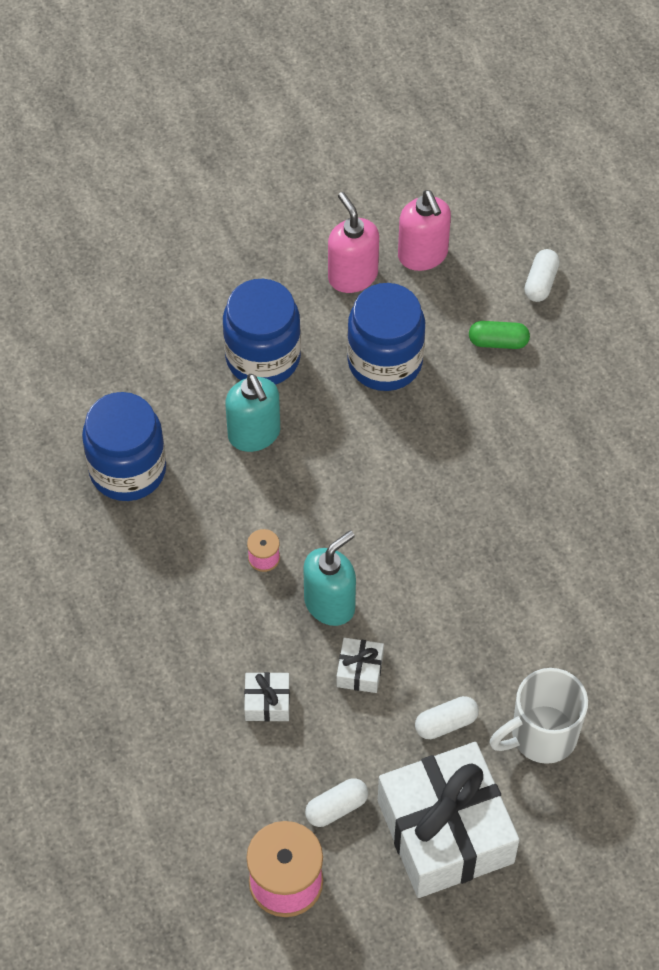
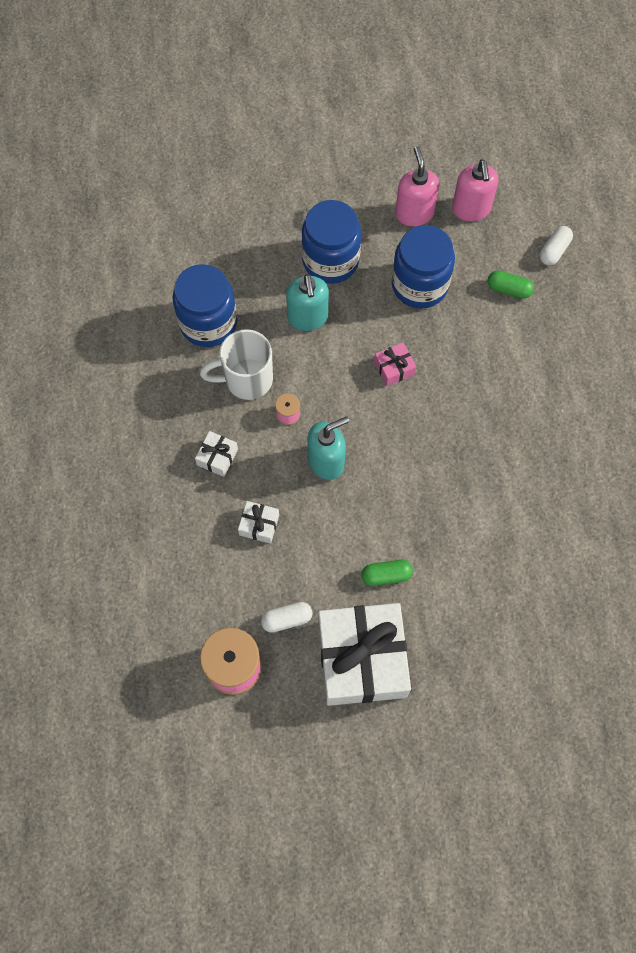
camera: 15 degrees right, 10 degrees up
(360, 670) = (334, 518): white gift -> white gift (217, 457)
(382, 470) = (394, 368): none -> pink gift
(446, 723) = (386, 575): white capsule -> green capsule
(541, 736) = (455, 603): white mug -> white mug (246, 379)

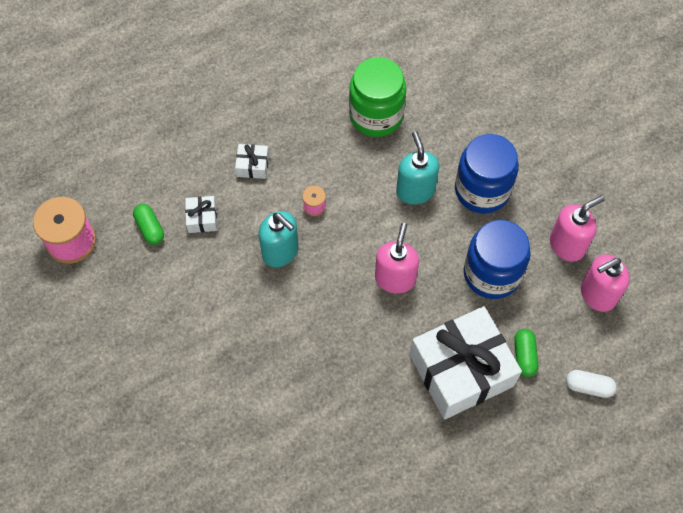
camera: 70 degrees right, 5 degrees down
(208, 322) = (376, 115): blue jar -> green jar
(246, 379) = (334, 163): white mug -> none
(287, 619) = (124, 268): white capsule -> none
(307, 317) = (415, 191): turquoise soap dispenser -> turquoise soap dispenser turned 105 degrees clockwise
(362, 659) = (106, 340): white gift -> white gift (461, 370)
(386, 575) = (189, 335): green capsule -> green capsule (150, 228)
(394, 368) = (395, 278): pink gift -> pink soap dispenser

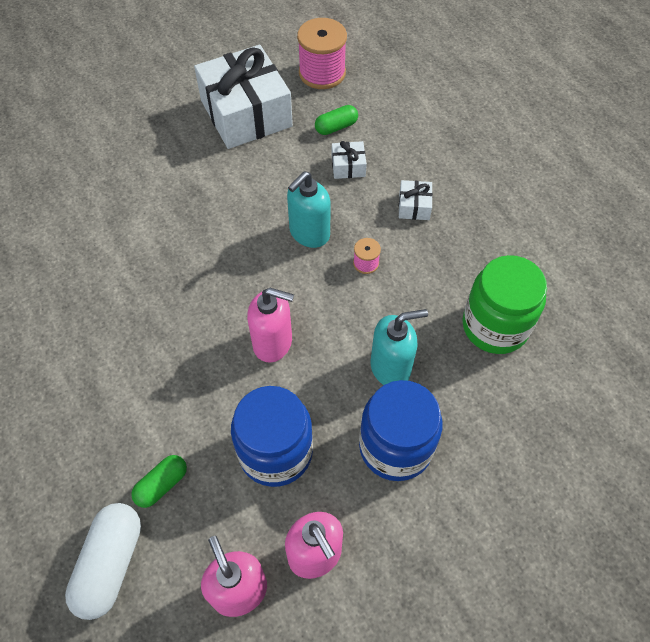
camera: 90 degrees right, 5 degrees down
(461, 370) = (152, 410): white gift -> white gift (246, 113)
(524, 356) = (162, 484): green capsule -> green capsule turned 45 degrees counterclockwise
(588, 386) = (110, 564): white capsule -> white capsule, size x1.69

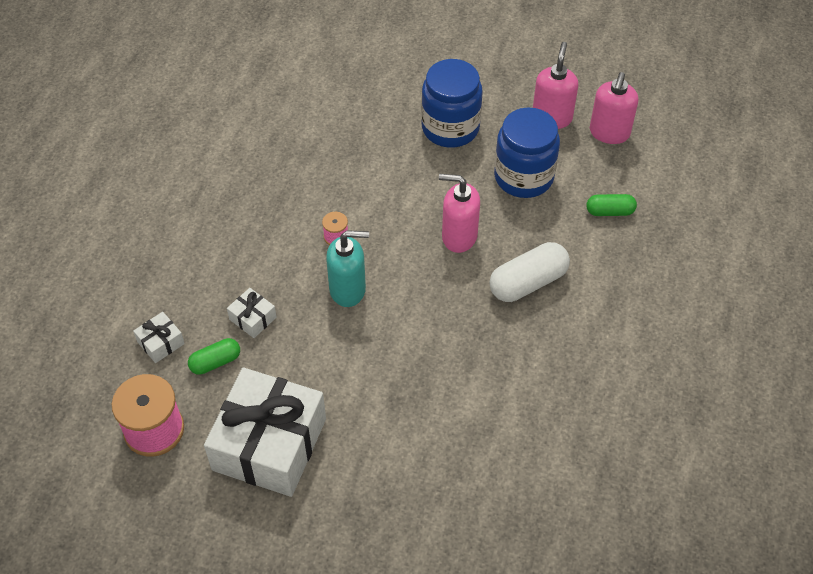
camera: 135 degrees left, 5 degrees down
(110, 564) = (673, 195): white capsule -> white capsule (528, 282)
(273, 343) = (459, 236): pink soap dispenser -> pink soap dispenser turned 45 degrees counterclockwise
(336, 127) = (215, 362): green capsule -> green capsule turned 45 degrees counterclockwise
(391, 367) = (401, 166): turquoise soap dispenser -> none
(414, 206) = (250, 247): white gift -> white gift (161, 343)
(495, 326) = (308, 137): green jar -> none

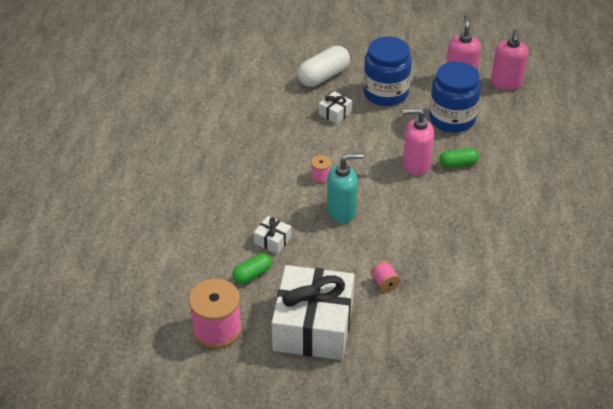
camera: 10 degrees left, 10 degrees down
(161, 343) = (204, 267): white gift -> white gift (335, 113)
(372, 399) = (384, 283): none -> pink spool
(528, 282) = (478, 189): white capsule -> white capsule (323, 76)
(609, 211) = (524, 134): green capsule -> green capsule (458, 164)

